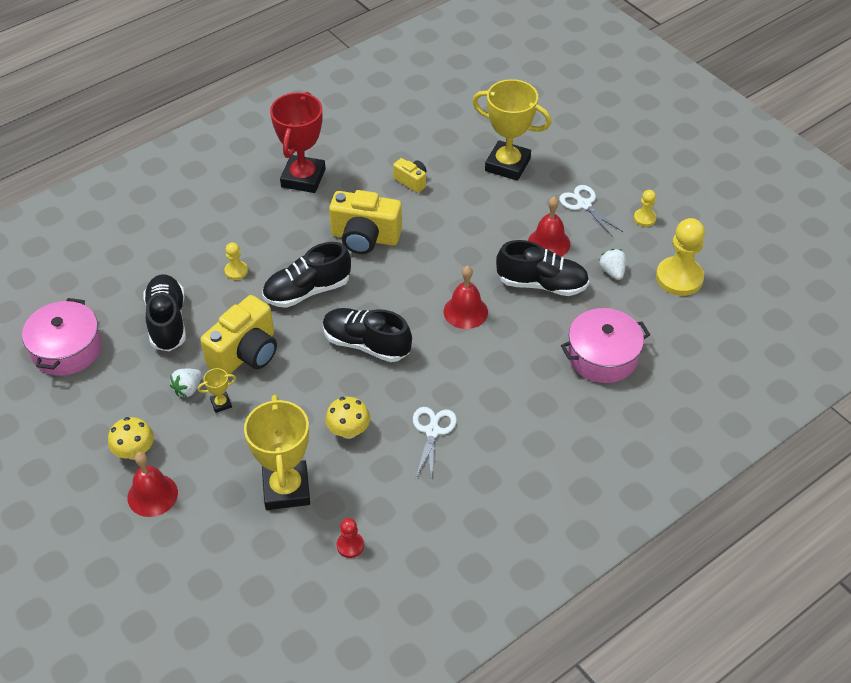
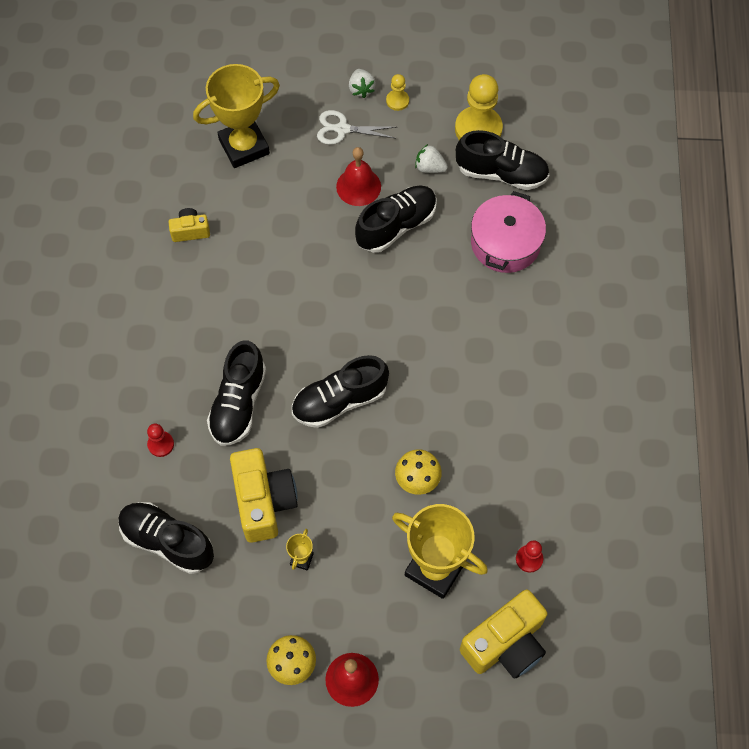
camera: 50 degrees left, 15 degrees up
(67, 349) = (120, 649): pink pot -> none
(188, 389) = (261, 575): white strawberry -> white strawberry (361, 89)
(236, 271) = (161, 444): yellow pawn -> red pawn
(303, 178) = (100, 311): red trophy -> none
(365, 237) = (220, 315): yellow camera -> yellow camera (505, 644)
(432, 431) = (471, 418): white scissors -> none
(465, 311) = (373, 302): red bell -> none
(658, 315) = (501, 173): none -> black shoe

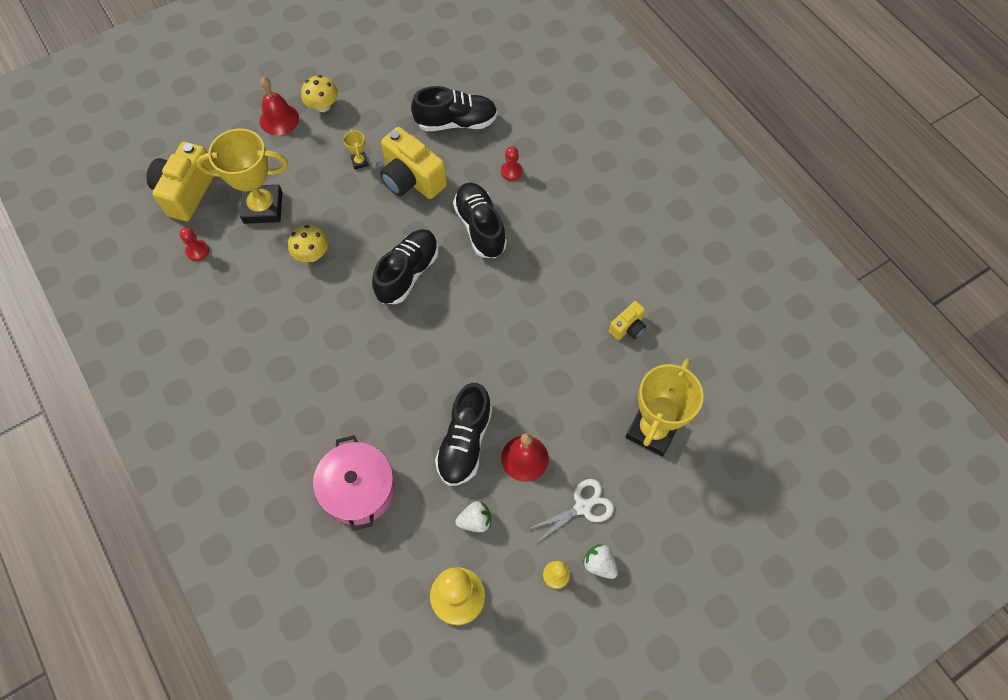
camera: 145 degrees right, 0 degrees up
(501, 173) = (405, 560): black shoe -> none

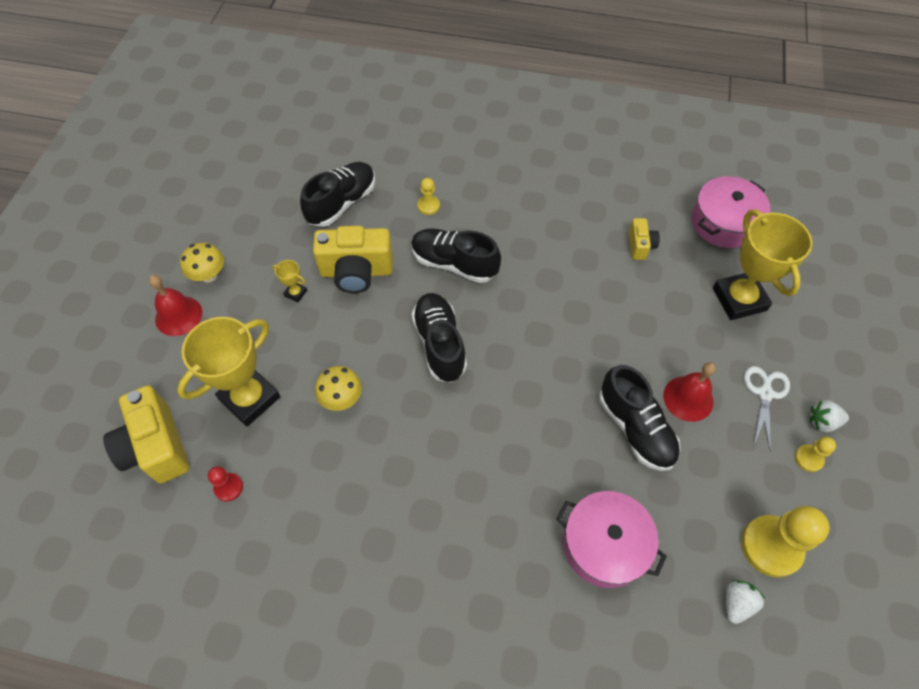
camera: 45 degrees left, 5 degrees down
(475, 520) = (713, 478): white strawberry -> white strawberry (736, 603)
(511, 171) = (428, 206): red pawn -> yellow pawn
(716, 367) = (723, 223): none -> pink pot

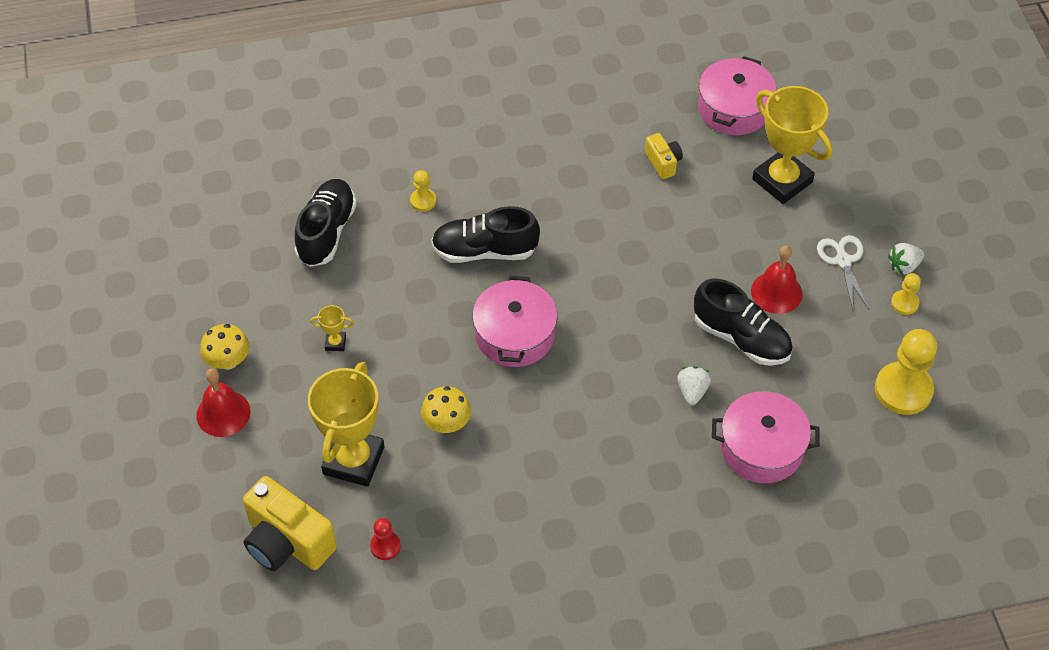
camera: 25 degrees left, 5 degrees down
(356, 272) = (387, 297): yellow camera -> none
(439, 344) = (515, 335): black shoe -> pink pot
(736, 603) = (894, 447): white strawberry -> white strawberry (692, 391)

